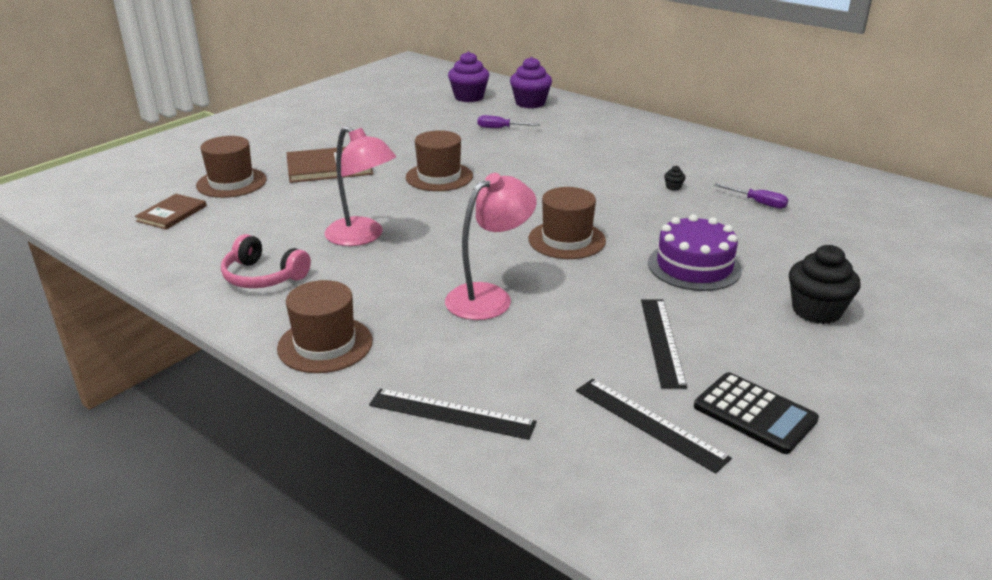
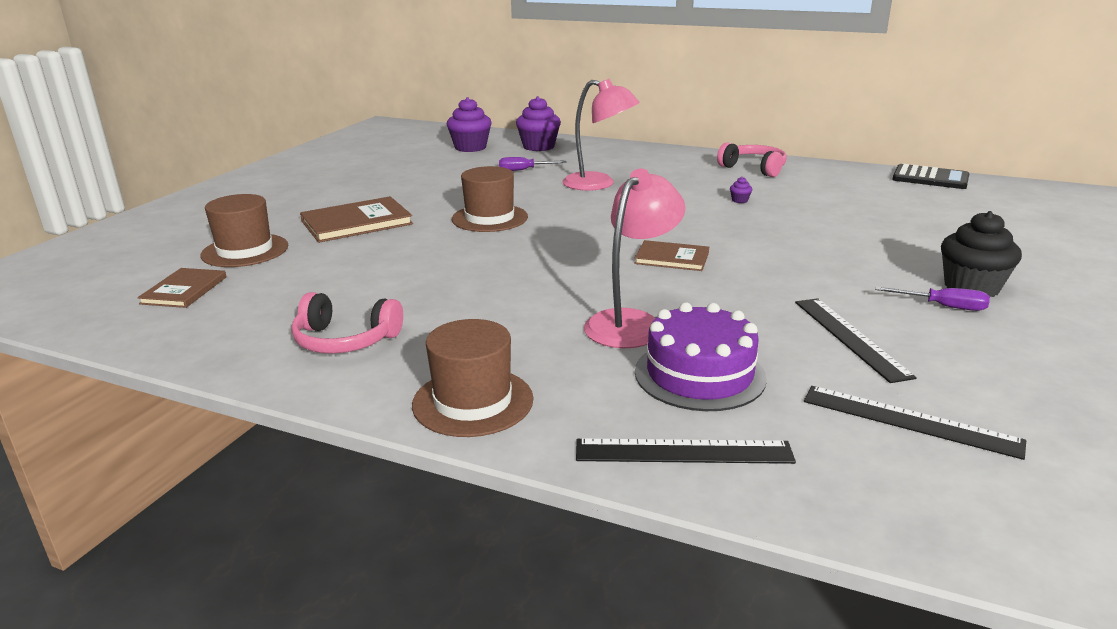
camera: 15 degrees left, 5 degrees down
(362, 237) = (442, 284): pink lamp -> pink lamp (599, 184)
(566, 240) = (672, 258): brown hat -> brown book
(673, 187) = (739, 200): black cupcake -> purple cupcake
(694, 266) = (820, 265): purple cake -> purple cake (699, 374)
(715, 152) = (754, 168): none -> pink headphones
(754, 413) = (1005, 391): black calculator -> black calculator (930, 178)
(758, 203) = (831, 204): purple screwdriver -> purple screwdriver (943, 306)

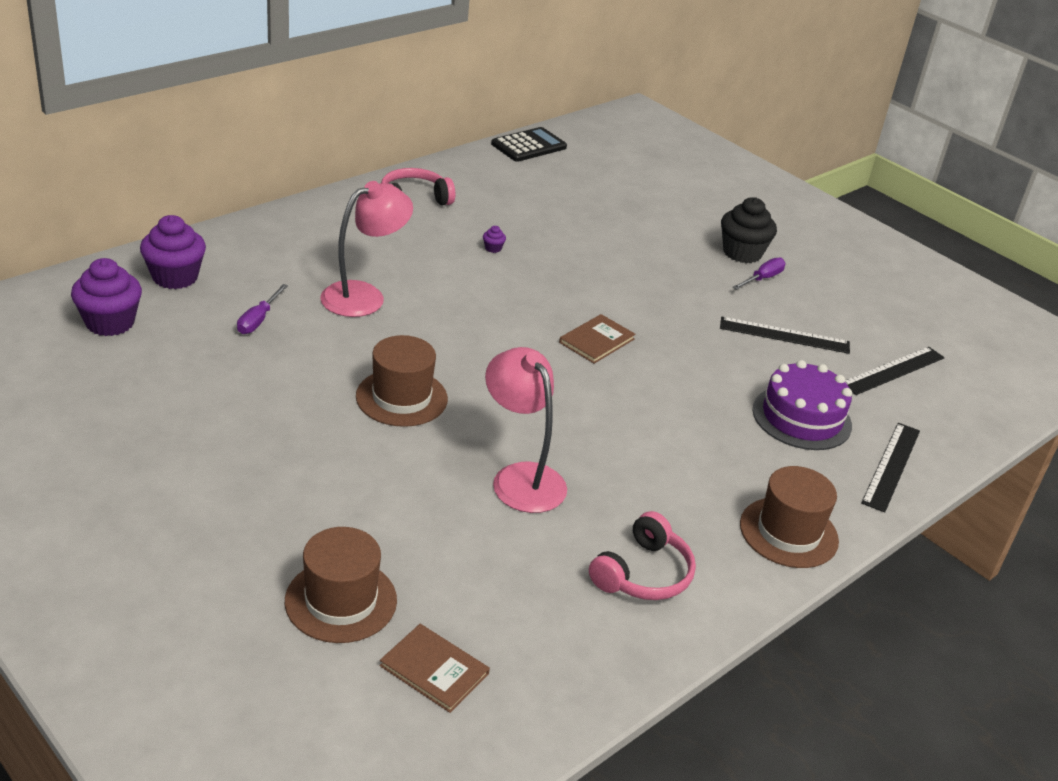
camera: 70 degrees left, 10 degrees up
(357, 223) = (324, 492): brown book -> none
(632, 322) = (705, 412): pink lamp -> pink lamp (521, 477)

